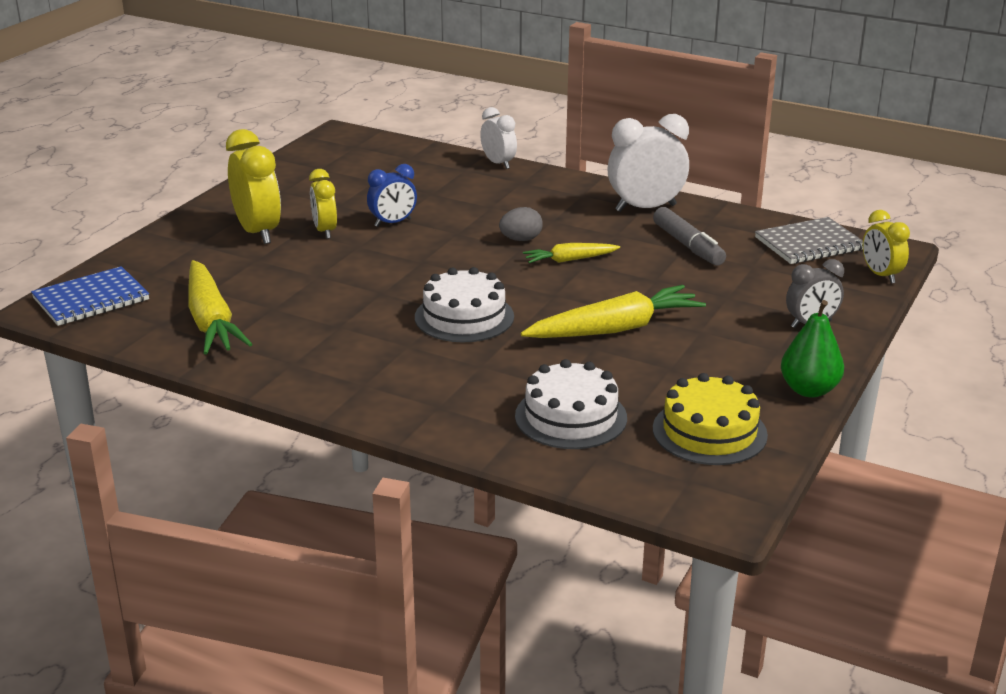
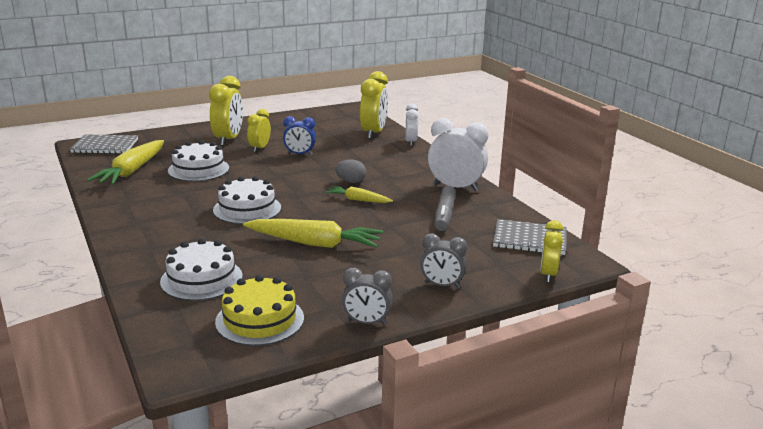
camera: 35 degrees right, 5 degrees down
(91, 299) = (105, 146): blue notebook -> grey notebook
(300, 287) = (198, 169): none -> white cake
(432, 164) = (373, 133): none -> yellow clock
(809, 390) = (366, 322): green pear -> grey clock

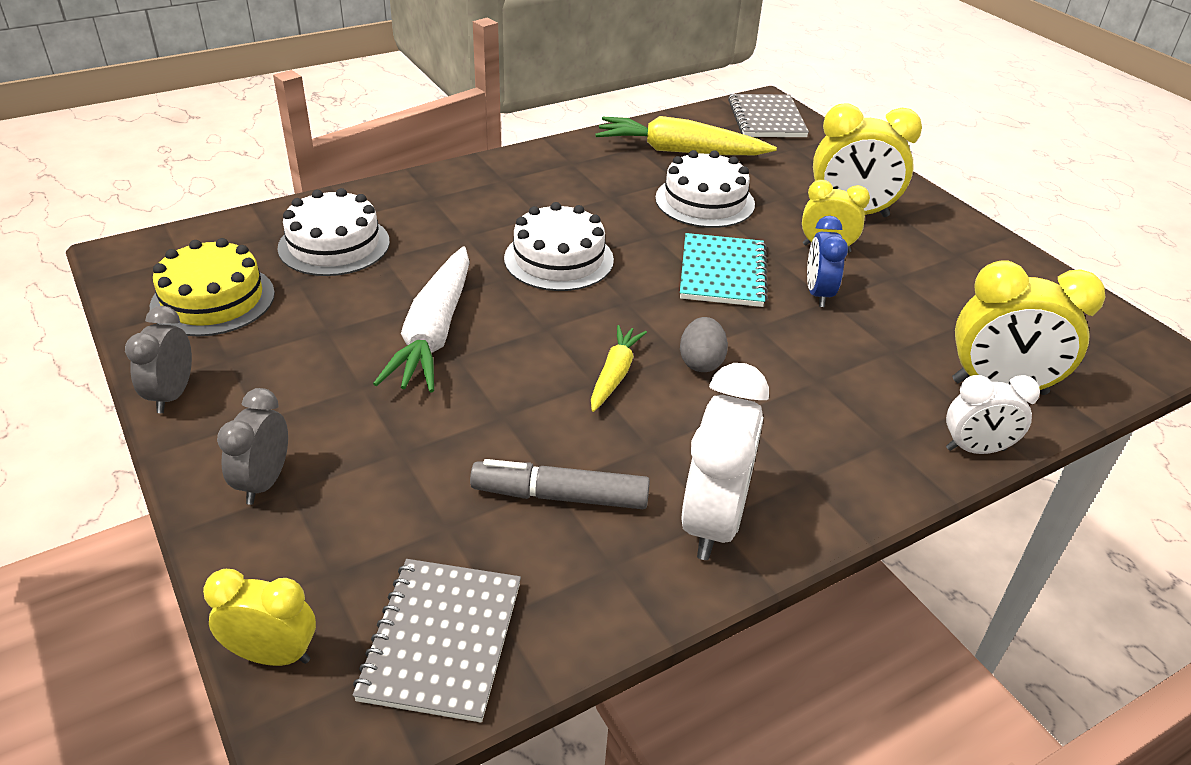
camera: 85 degrees right, 15 degrees up
(275, 171) = (723, 273): none -> turquoise notebook
(315, 243) = (434, 333): yellow carrot -> white carrot

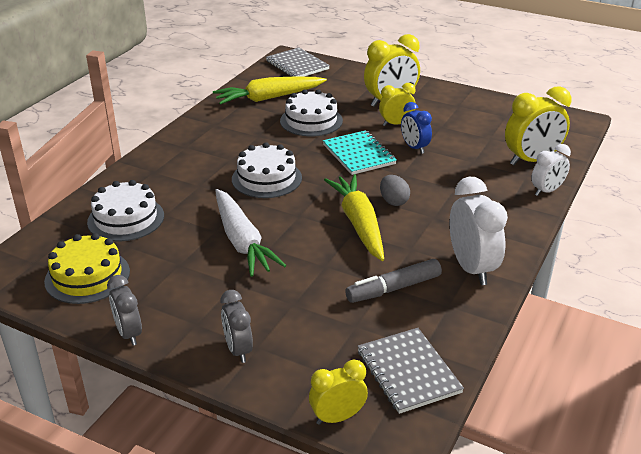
camera: 30 degrees left, 5 degrees down
(615, 374) = (358, 223): yellow carrot -> yellow carrot, size x1.81

